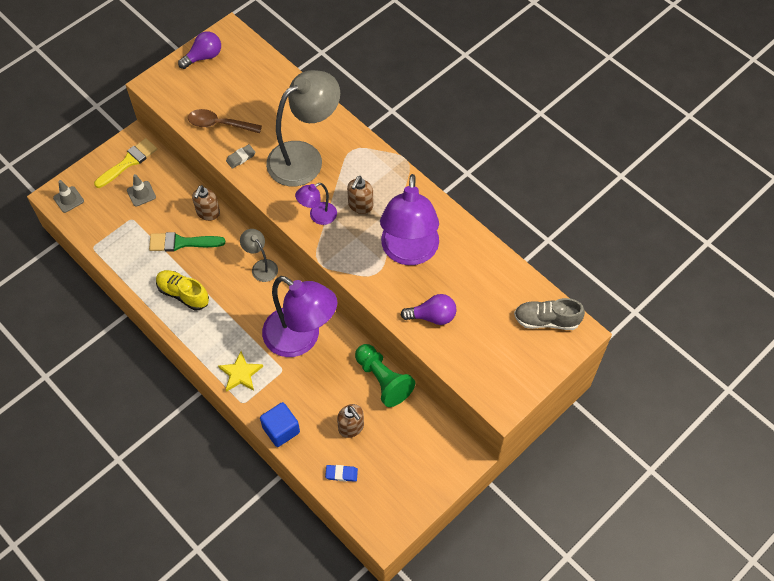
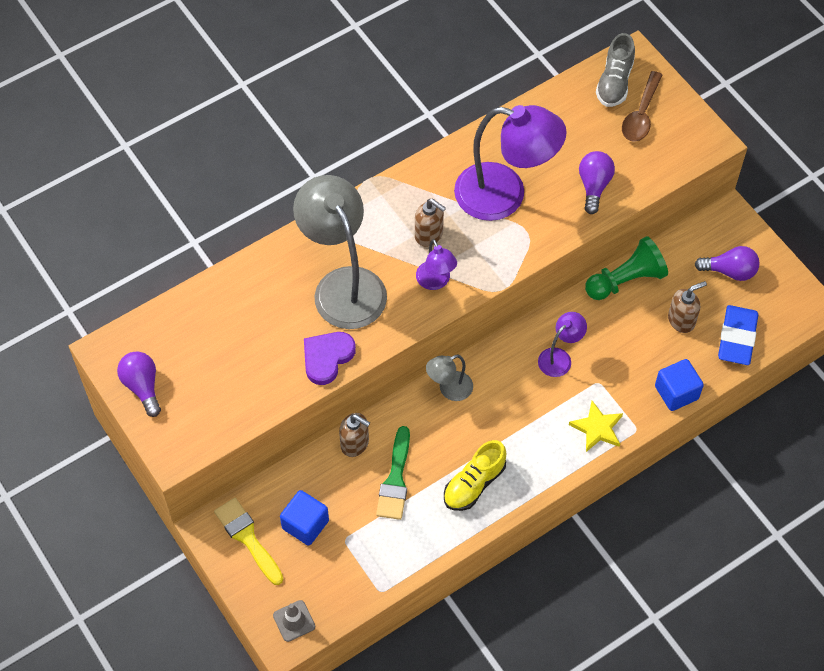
camera: 80 degrees left, 0 degrees up
(141, 194) = (305, 524): grey traffic cone -> blue cube
(219, 124) = (266, 378): brown spoon -> brown spoon (641, 115)
(241, 158) = (327, 357): grey eraser -> purple heart
(301, 339) = (559, 357): purple lamp -> purple lamp, size x0.48
(341, 474) = (737, 338): blue eraser -> blue eraser, size x1.95
(408, 462) = (730, 271): none -> purple light bulb

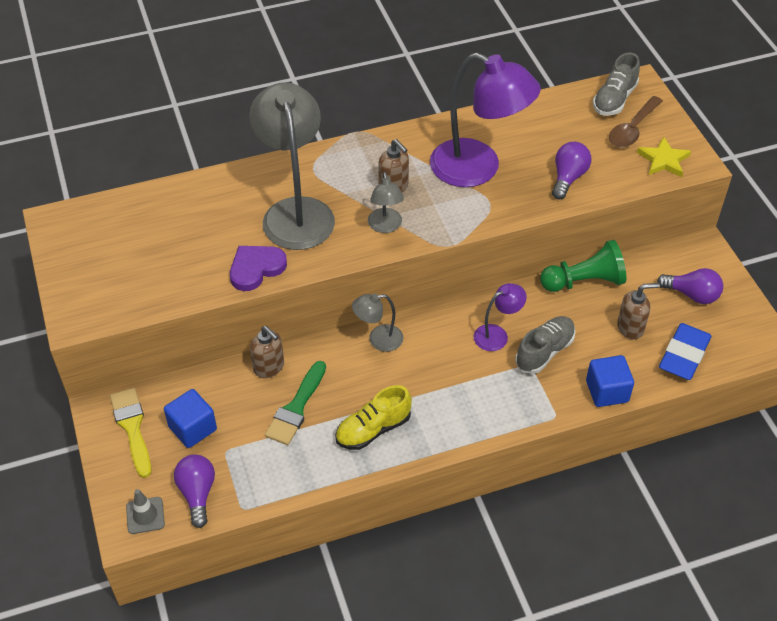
camera: 15 degrees right, 10 degrees down
(142, 386) = (72, 256): purple light bulb -> purple light bulb (197, 493)
(435, 282) = (385, 226): purple lamp -> grey lamp
(597, 428) = (515, 406): yellow star -> yellow star (663, 160)
(608, 365) = (544, 351): none -> grey shoe

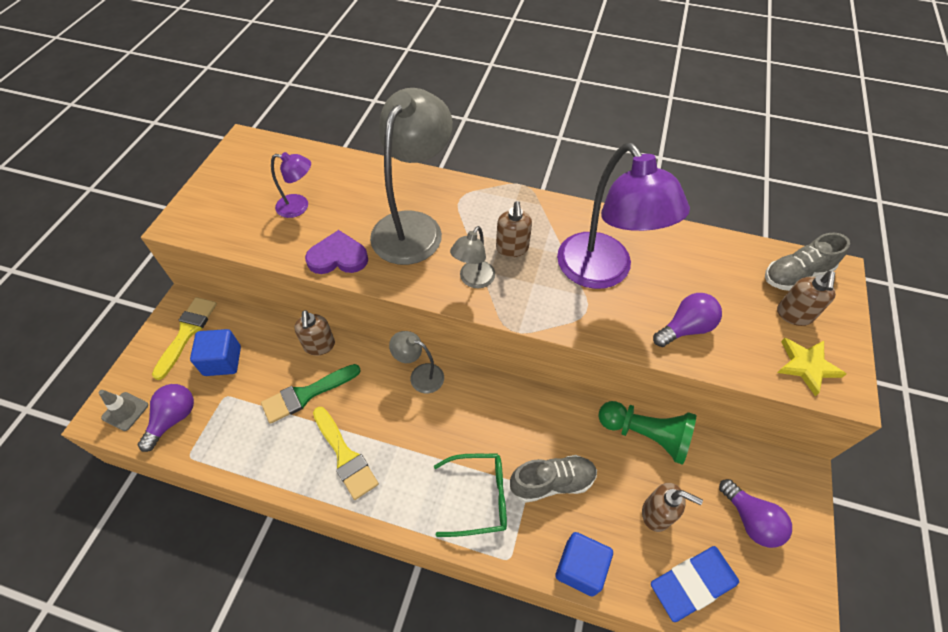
camera: 35 degrees right, 5 degrees up
(373, 429) = (345, 456): yellow shoe -> yellow brush
(497, 335) = (522, 436): purple lamp -> purple lamp (299, 207)
(501, 393) = (479, 497): none -> green glasses
(632, 129) = (794, 315): brown spoon -> brown soap dispenser

